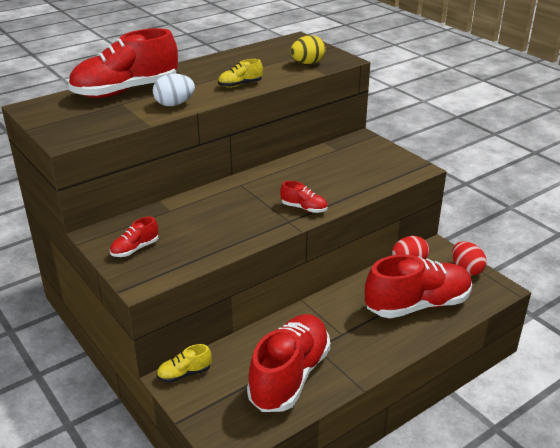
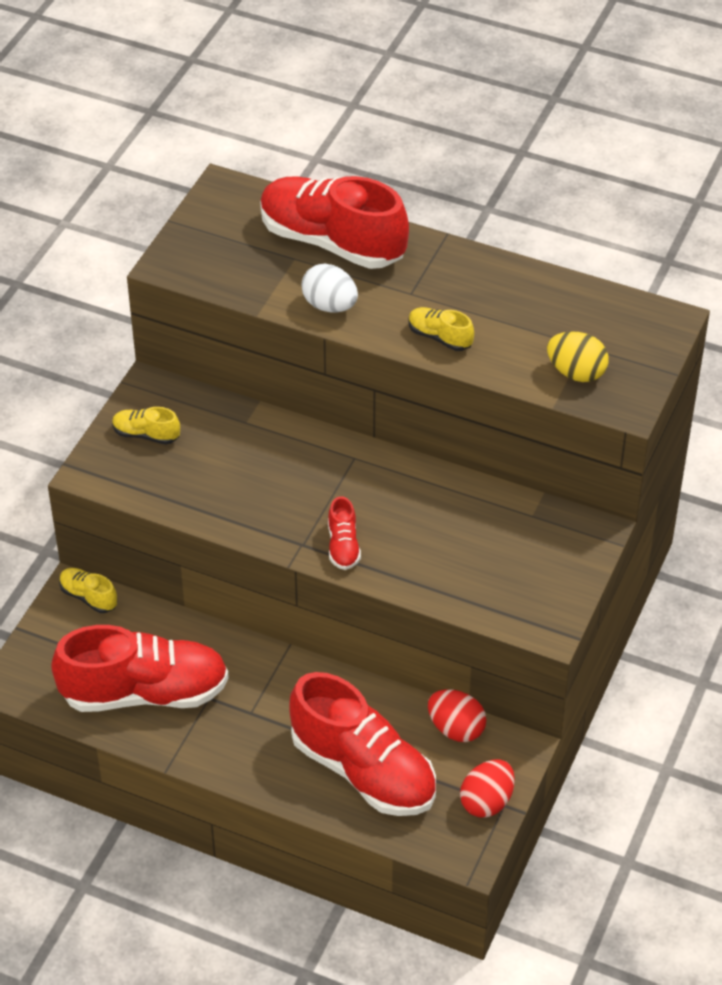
camera: 60 degrees right, 15 degrees up
(135, 249) = (146, 435): red shoe -> yellow shoe

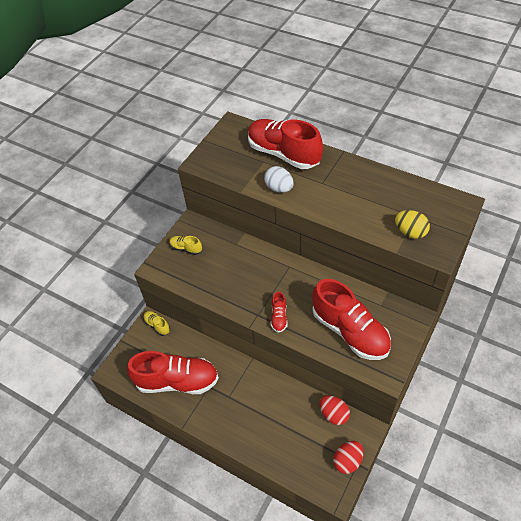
camera: 10 degrees right, 5 degrees up
(363, 770) = (283, 436): red shoe -> red shoe (350, 331)
(439, 337) = (336, 208): yellow shoe -> none

